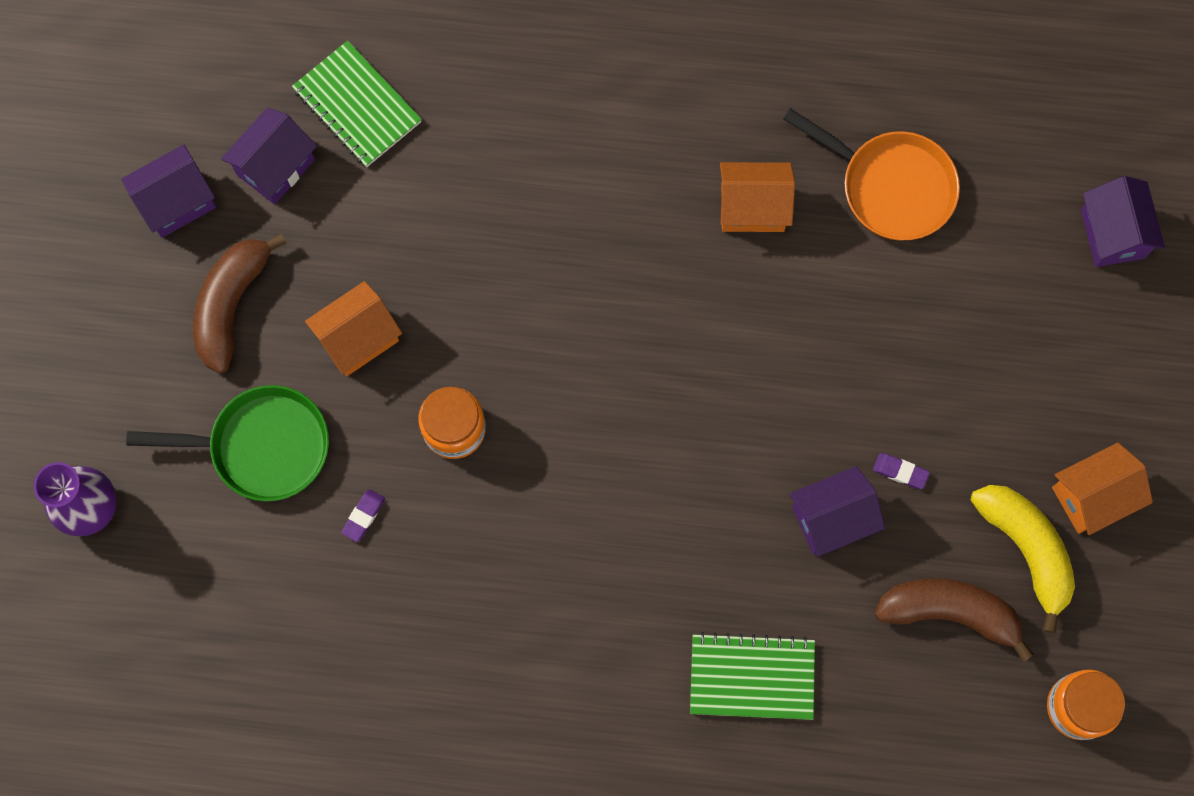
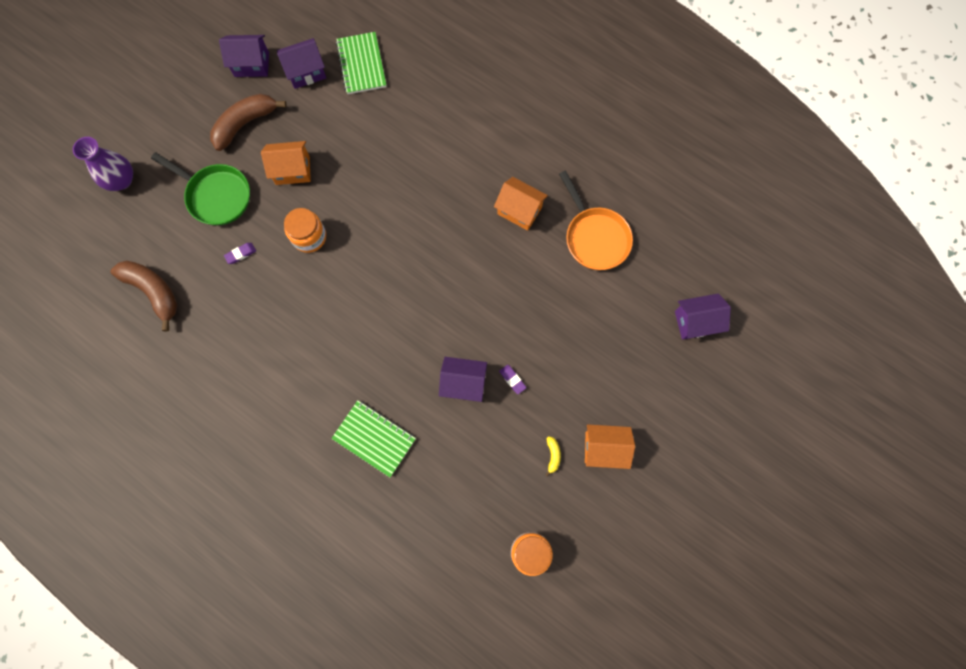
camera: 30 degrees right, 0 degrees up
(949, 612) = (493, 464): brown banana -> brown banana (153, 291)
(1026, 549) = (553, 455): yellow banana -> yellow banana, size x0.42
(1112, 233) = (695, 322): purple house -> purple house turned 60 degrees clockwise

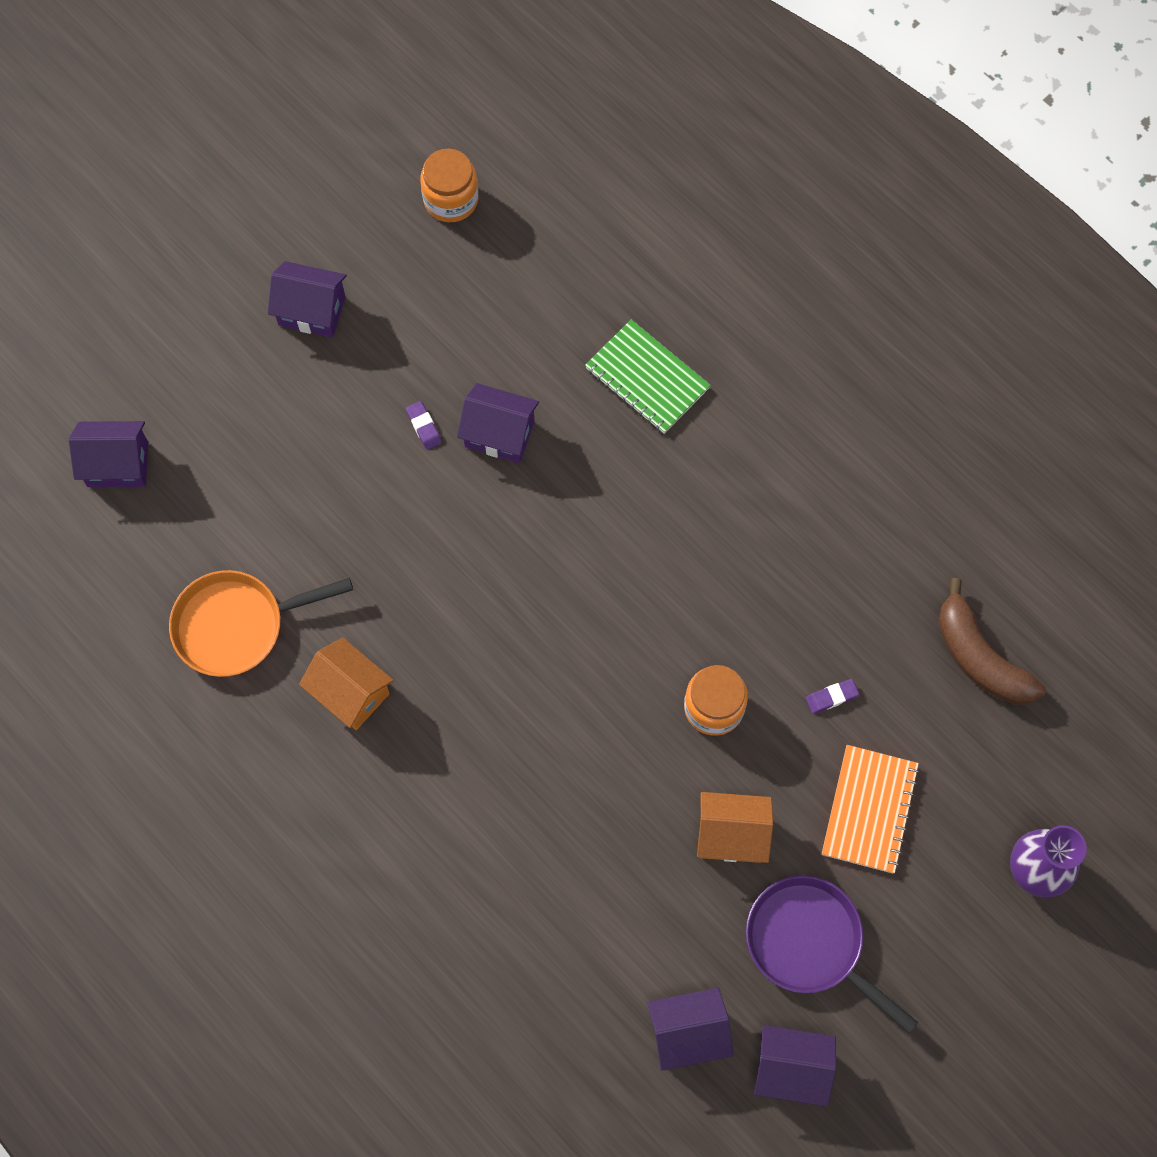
camera: 170 degrees left, 5 degrees down
(216, 196) = (869, 810): green pan -> orange notebook
(245, 124) = (810, 943): brown banana -> purple pan
(361, 64) = (580, 1031): green notebook -> none
(553, 455) = (389, 314): yellow banana -> none
(595, 237) = (236, 625): orange pan -> orange pan turned 90 degrees counterclockwise
(604, 448) = (312, 311): orange house -> purple house

